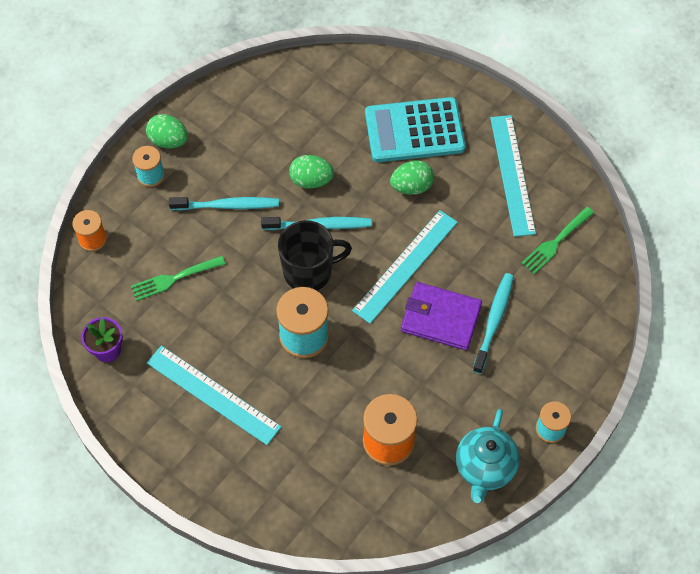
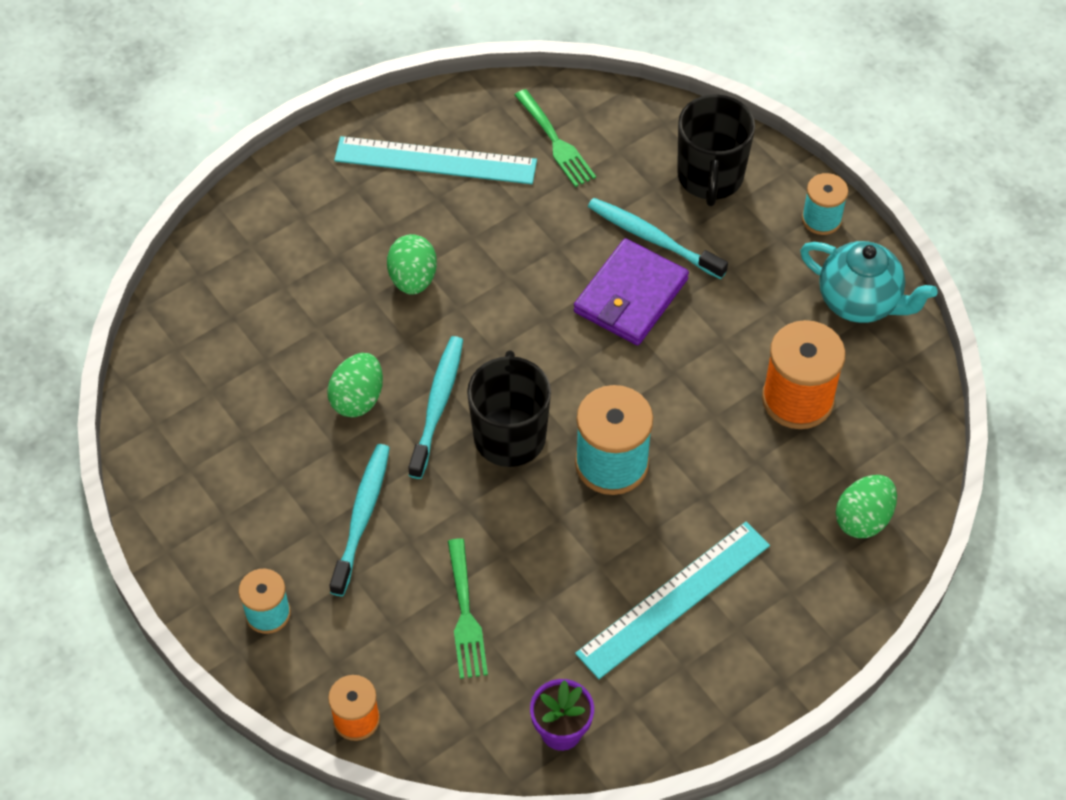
camera: 75 degrees left, 5 degrees down
(168, 141) = (213, 576): green egg -> green egg (863, 519)
(405, 266) = (538, 317): turquoise ruler -> none
(414, 131) = (321, 253): turquoise calculator -> none
(561, 347) = (710, 177): none -> black mug

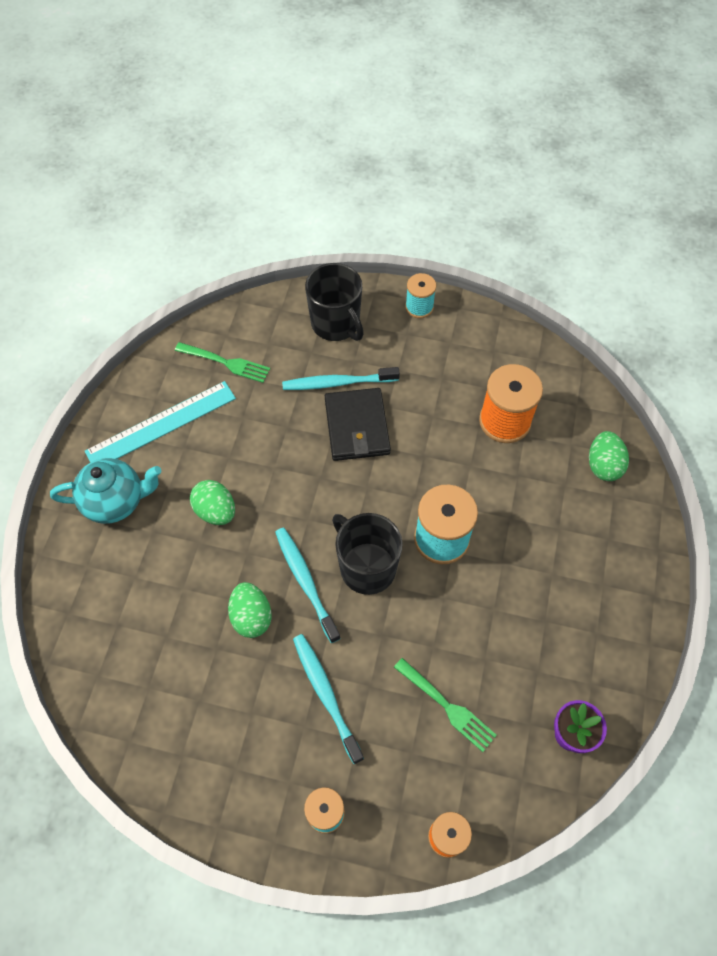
camera: 40 degrees left, 5 degrees up
(631, 296) = (357, 427): purple wallet -> black wallet
(674, 599) = (553, 595): turquoise ruler -> none
(860, 302) = (484, 340): turquoise teapot -> turquoise teapot (116, 501)

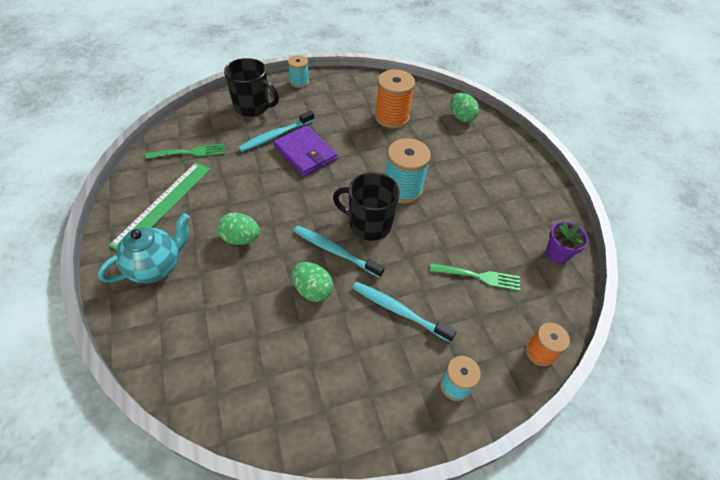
camera: 35 degrees left, 10 degrees down
(161, 424) = (163, 205): turquoise ruler -> green ruler
(357, 427) = (305, 153): black wallet -> purple wallet

